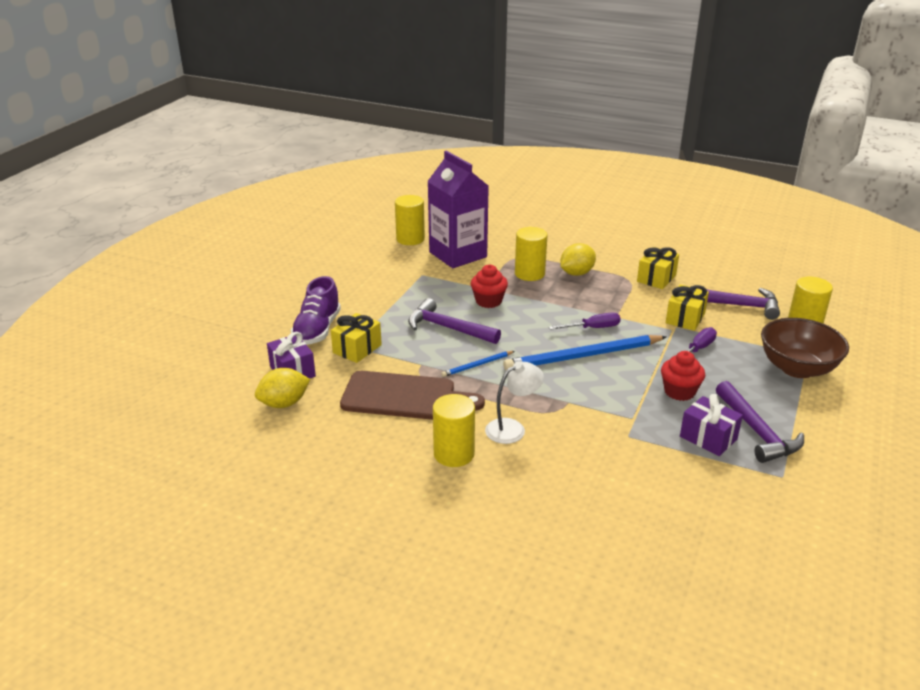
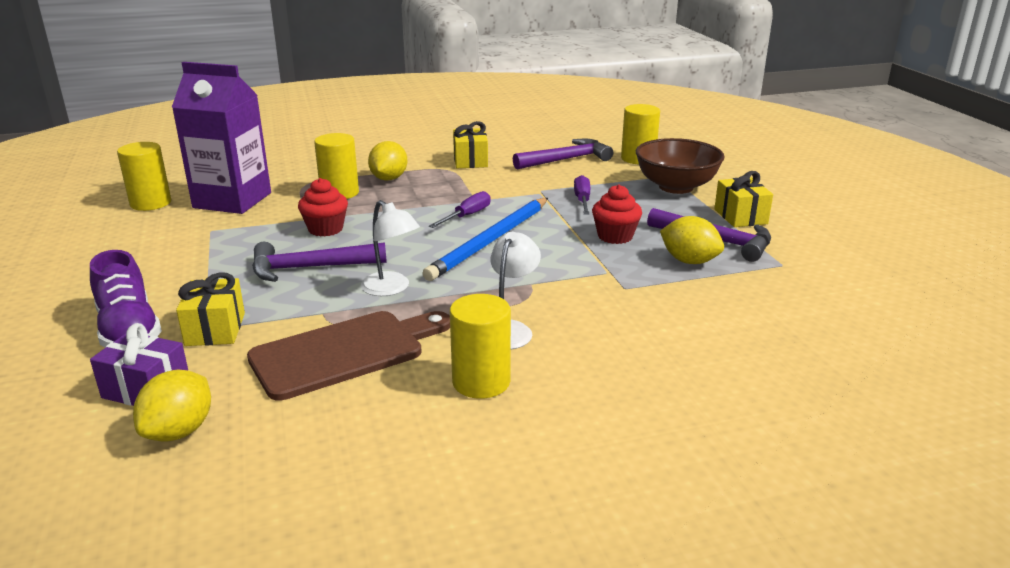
camera: 40 degrees left, 5 degrees down
(477, 365) = (391, 289): blue pencil -> white lamp
(685, 318) = (538, 182): yellow gift -> yellow gift (740, 216)
(708, 438) = (689, 261): purple gift -> yellow lemon

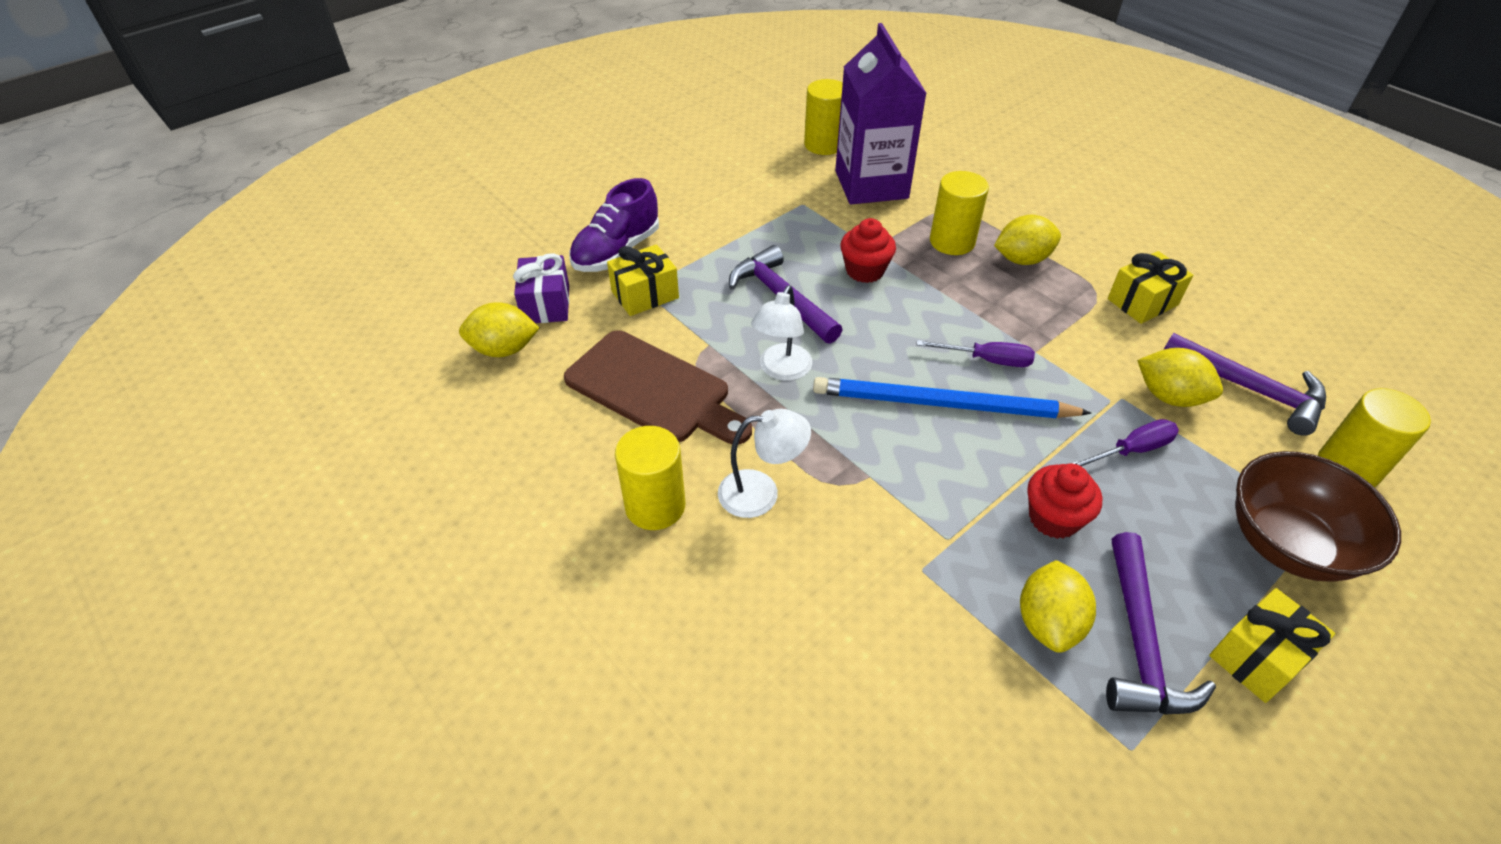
camera: 65 degrees right, 20 degrees up
(552, 179) = (1169, 396): none -> yellow lemon

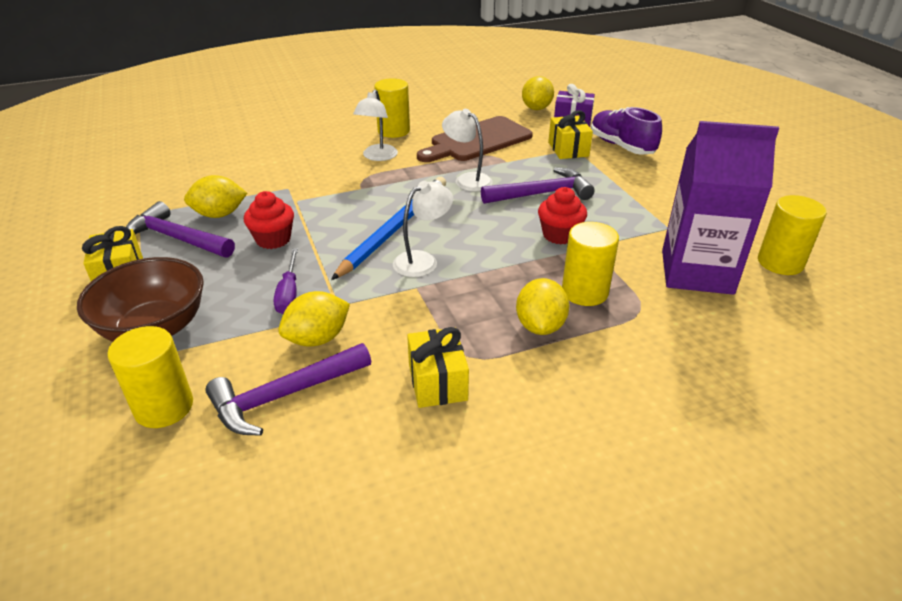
camera: 110 degrees right, 10 degrees down
(987, 360) = (422, 260): purple screwdriver -> white lamp
(1048, 622) = (219, 214): yellow lemon -> yellow lemon turned 45 degrees counterclockwise

